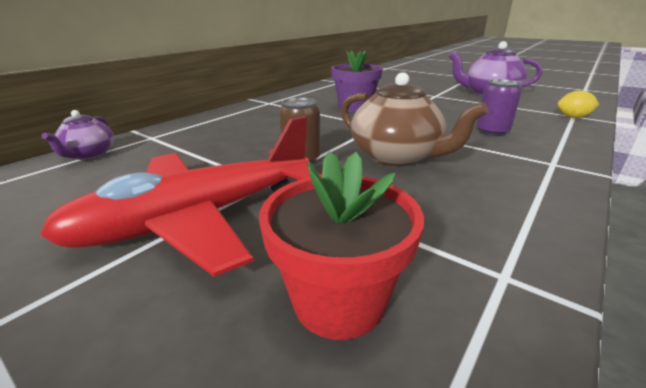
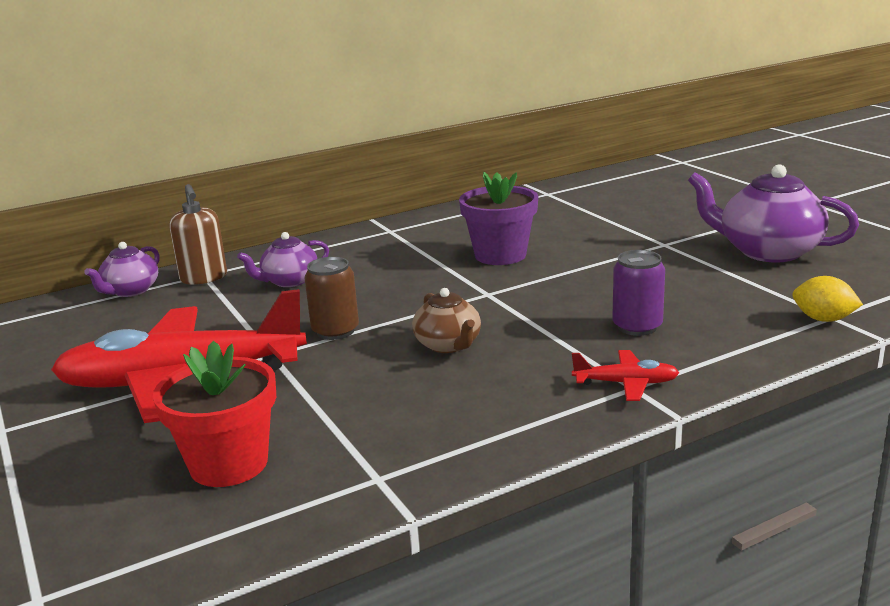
camera: 25 degrees right, 5 degrees down
(153, 139) = (204, 278): none -> brown soap dispenser
(228, 134) = (289, 281): none -> purple teapot
(396, 156) = (448, 345): brown teapot -> brown teapot, size x0.58
(545, 162) = (626, 383): none -> red plane

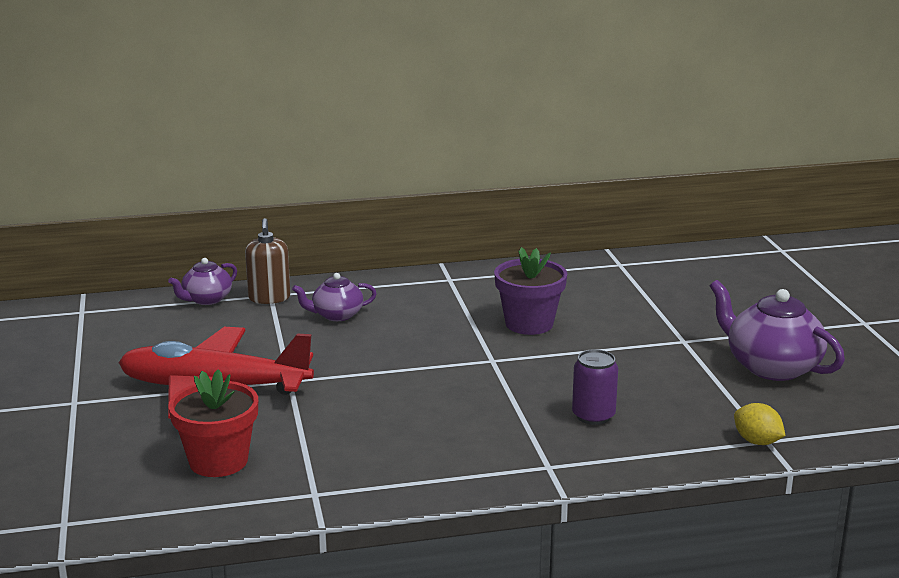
camera: 15 degrees right, 0 degrees up
(335, 331) = (349, 370): brown can -> none
(448, 345) = (430, 401): brown teapot -> none
(626, 383) = (545, 462): red plane -> none

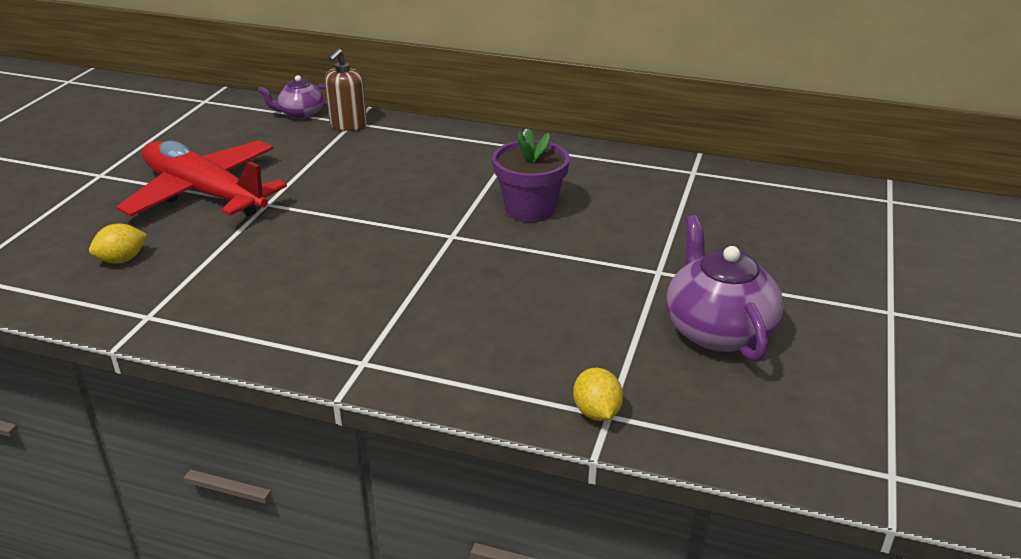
camera: 30 degrees right, 10 degrees up
(218, 461) = (122, 260): red flower pot -> yellow lemon
(336, 315) = (379, 154): purple teapot -> none
(593, 416) = (469, 324): purple can -> none

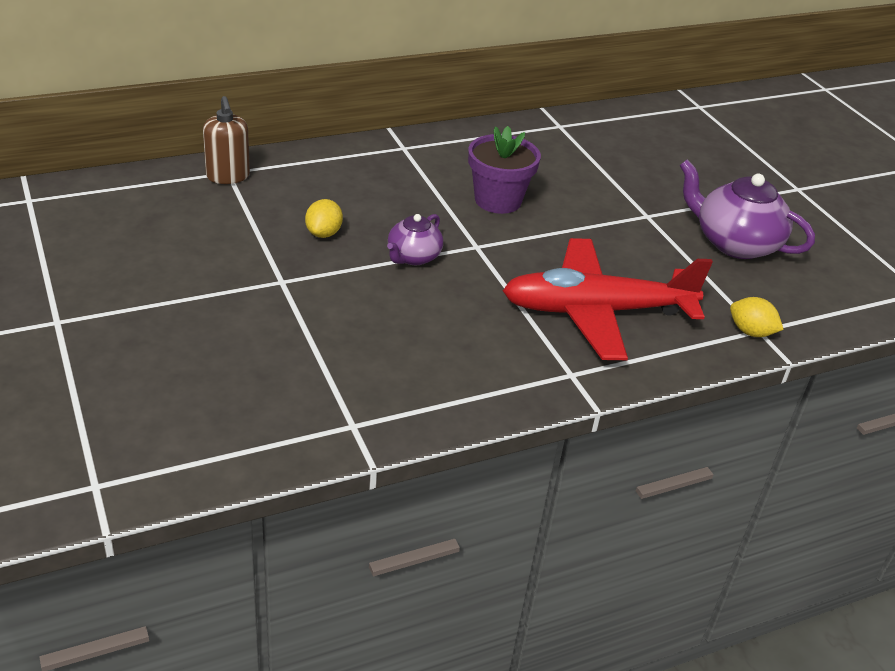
camera: 45 degrees left, 5 degrees up
(122, 260) = (239, 390): yellow lemon -> yellow lemon (324, 233)
(204, 193) = (205, 295): red plane -> red plane (596, 311)
(301, 114) = (161, 180): purple teapot -> purple teapot (413, 257)

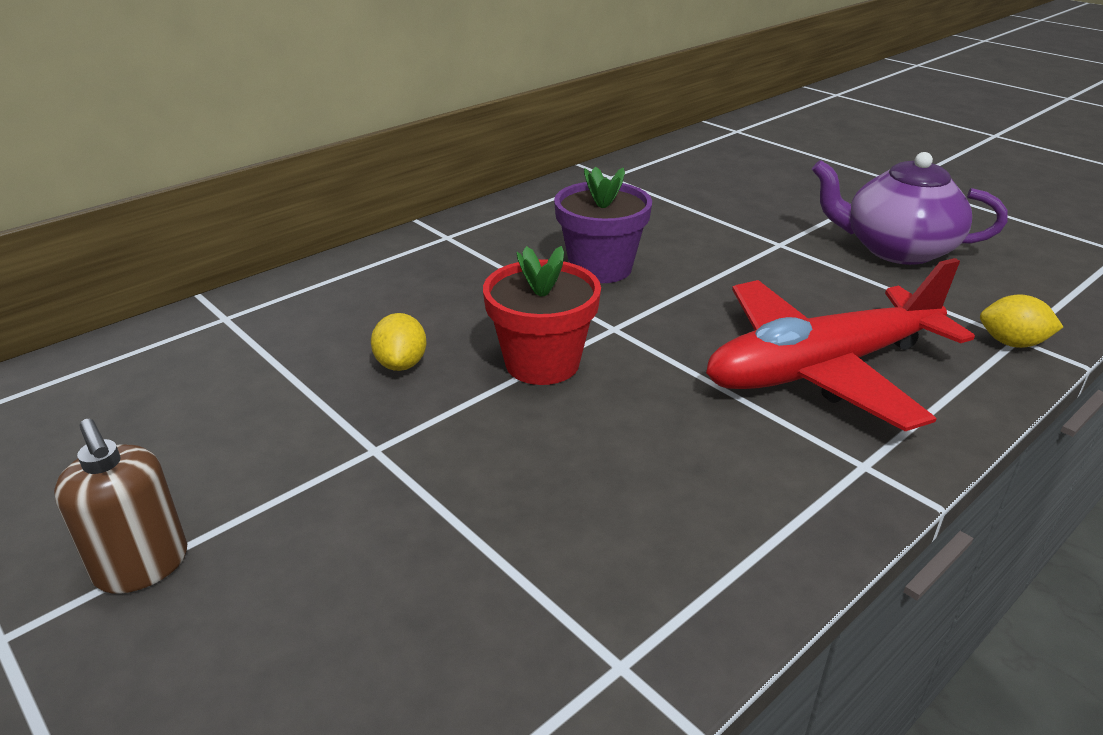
camera: 15 degrees left, 5 degrees down
(228, 176) = (227, 323): brown soap dispenser -> brown soap dispenser (142, 566)
(413, 257) = (542, 363): purple teapot -> red flower pot

